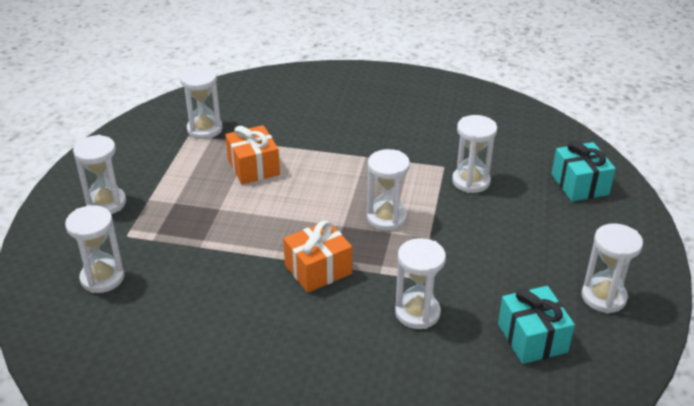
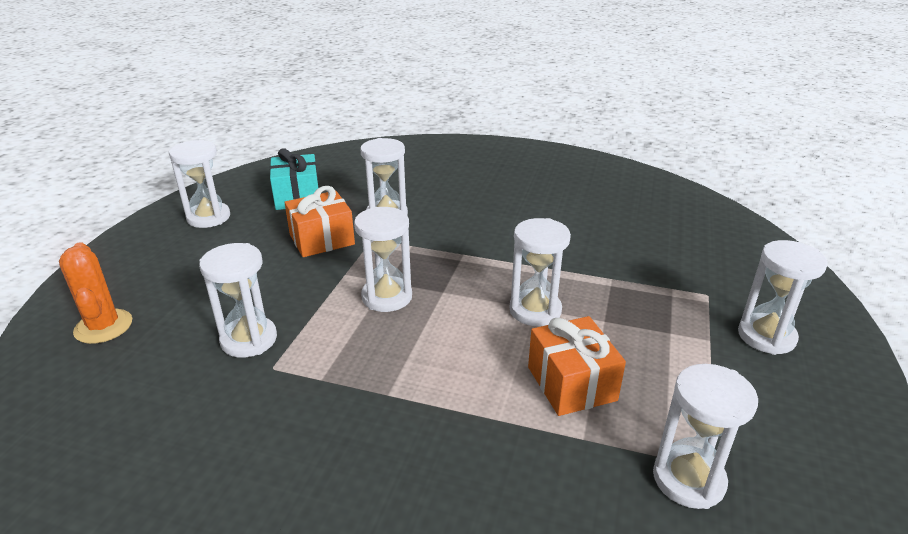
camera: 175 degrees left, 5 degrees down
(102, 278) = (704, 254): white hourglass -> white hourglass (535, 310)
(318, 269) = (476, 250): orange gift -> orange gift (322, 239)
(579, 184) = (103, 326): turquoise gift -> orange cactus

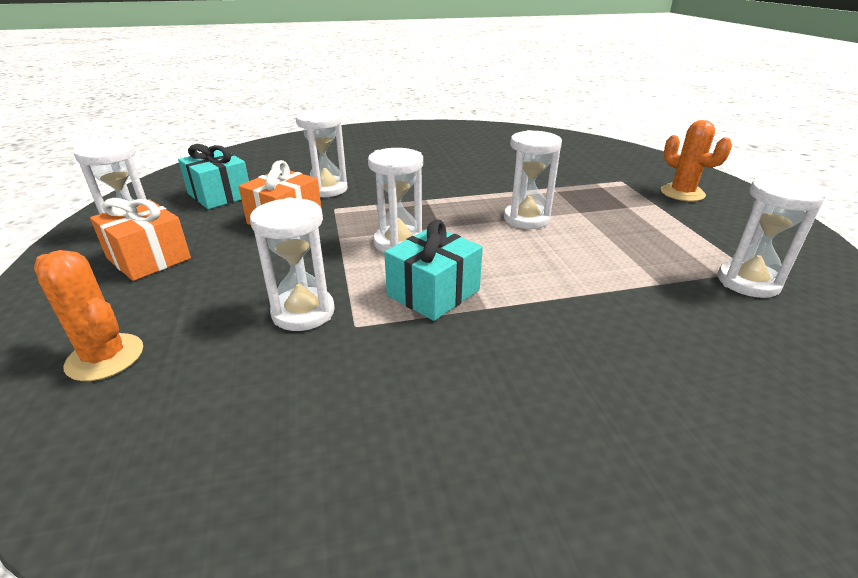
camera: 30 degrees left, 0 degrees up
(361, 361) = (433, 293): none -> turquoise gift
(571, 383) = (609, 254): orange gift -> orange gift (149, 258)
(766, 336) = (682, 193): white hourglass -> orange cactus

